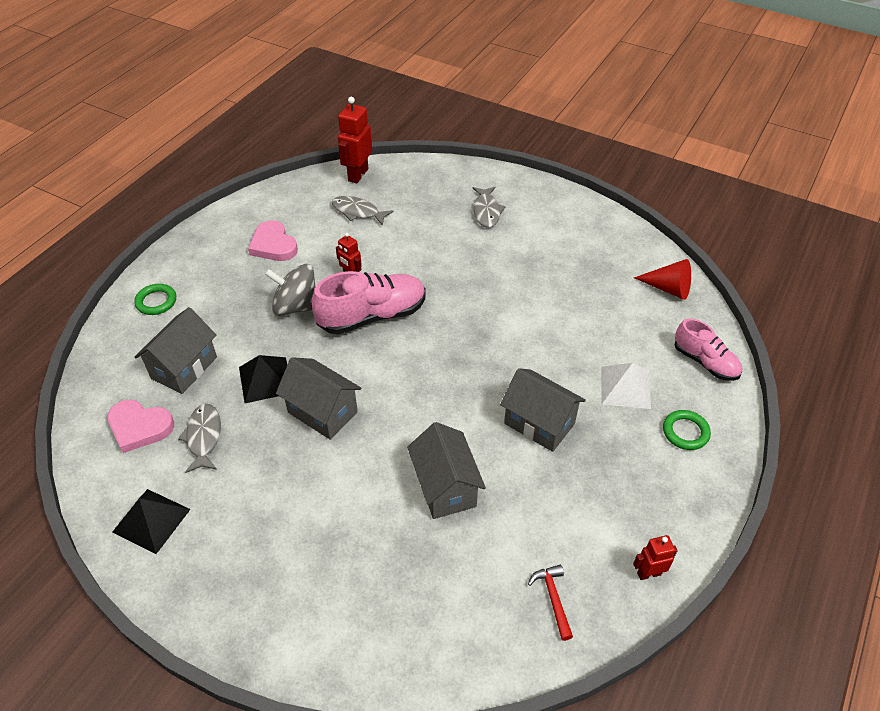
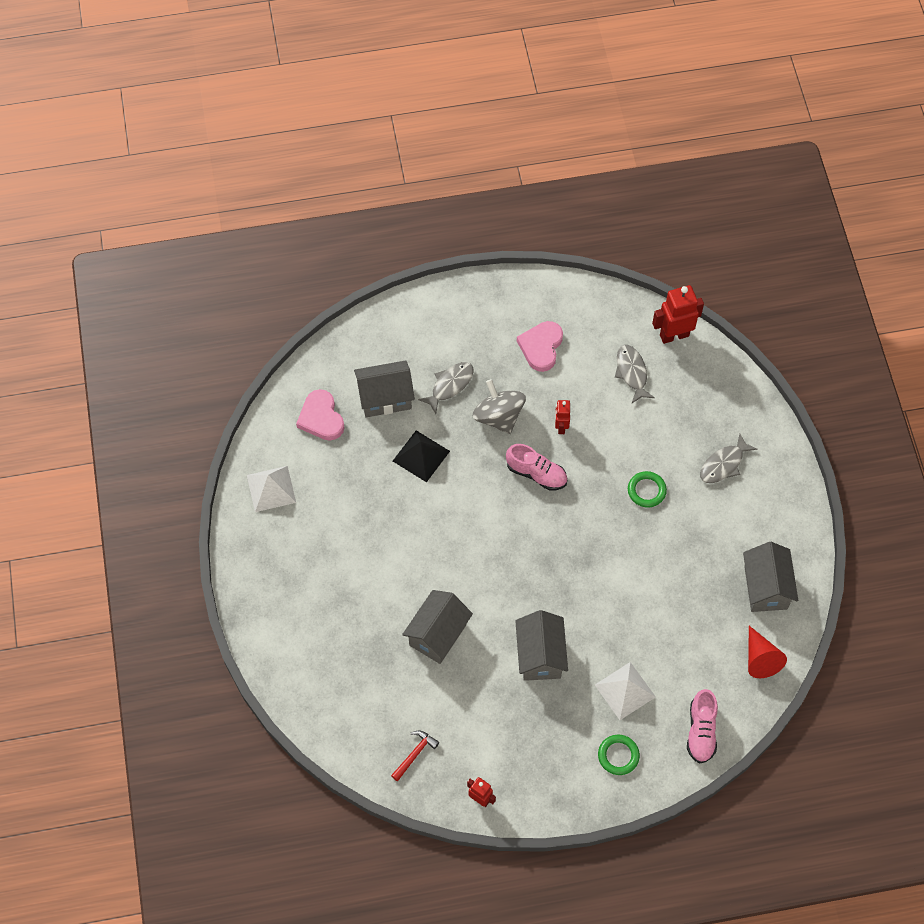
camera: 50 degrees right, 15 degrees up
(151, 520) = (271, 488): black pyramid -> white pyramid
(156, 302) = (419, 325): green ring -> green ring (646, 490)
(204, 437) = (347, 461): grey fish -> grey fish (450, 385)
(322, 412) = (428, 514): grey house -> grey house (765, 587)
(372, 316) = (536, 473): pink shoe -> pink shoe, size x0.62

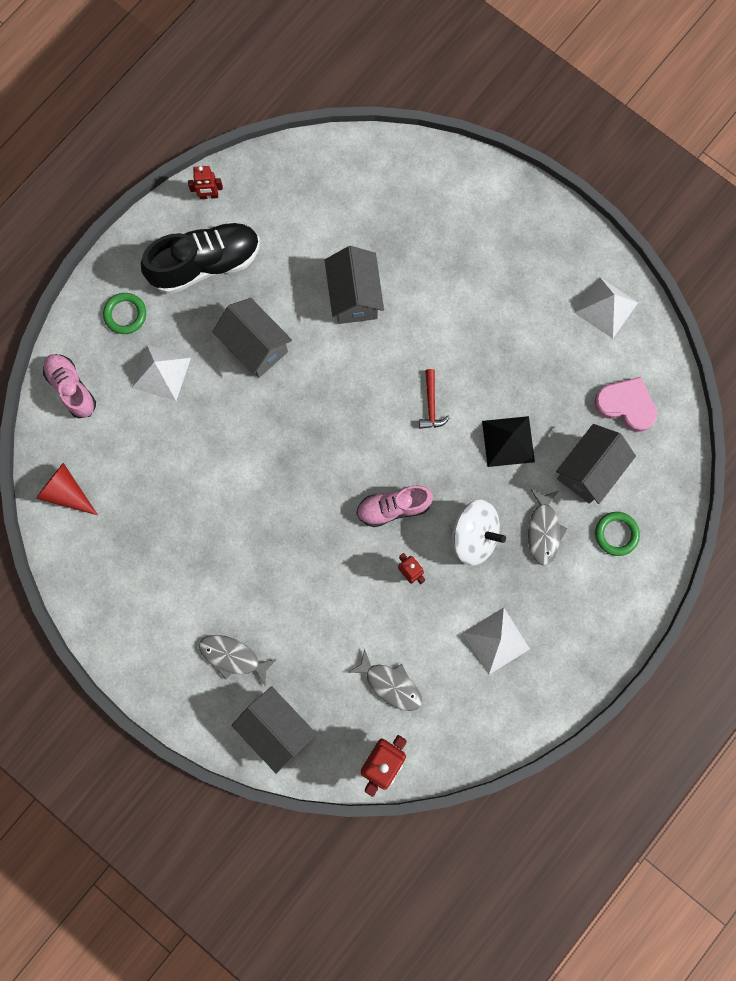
camera: 140 degrees right, 15 degrees up
(415, 754) = (289, 189): red hammer -> red hammer (431, 404)
(498, 416) = (473, 536): grey spinning top -> white spinning top
(527, 746) = (205, 264): none -> black shoe
(541, 347) = (496, 640): pink heart -> white pyramid
(646, 490) = (283, 571): green ring -> green ring (616, 534)
(723, 464) = (233, 657): grey fish -> grey fish turned 75 degrees counterclockwise
(765, 587) = (108, 563): grey house -> grey house (276, 728)

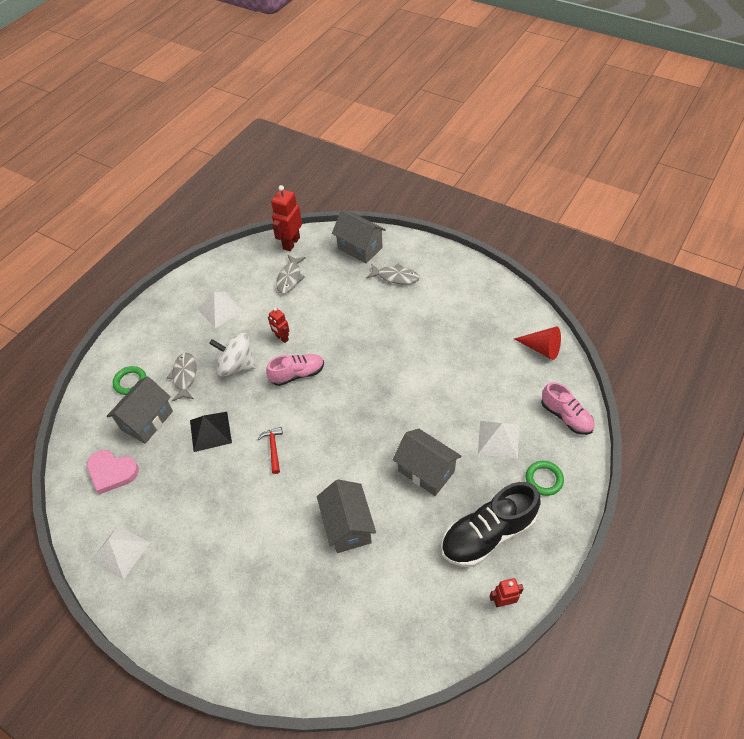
camera: 175 degrees right, 25 degrees down
(390, 684) = (290, 278): grey fish -> grey fish turned 105 degrees counterclockwise

